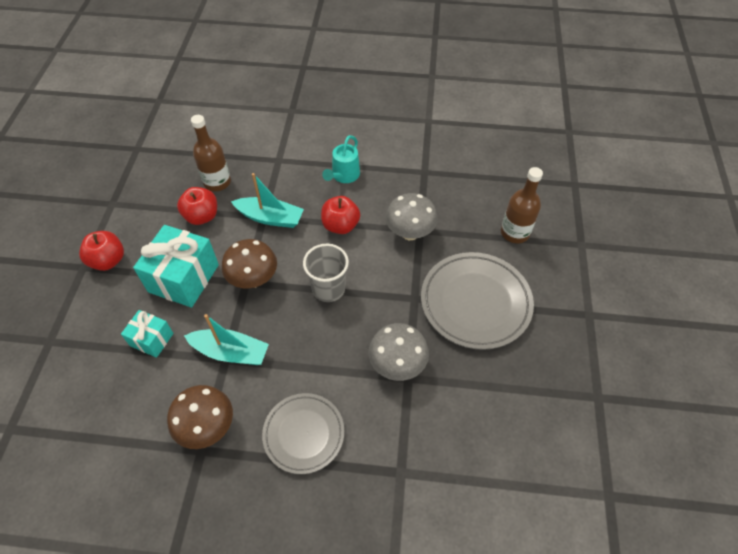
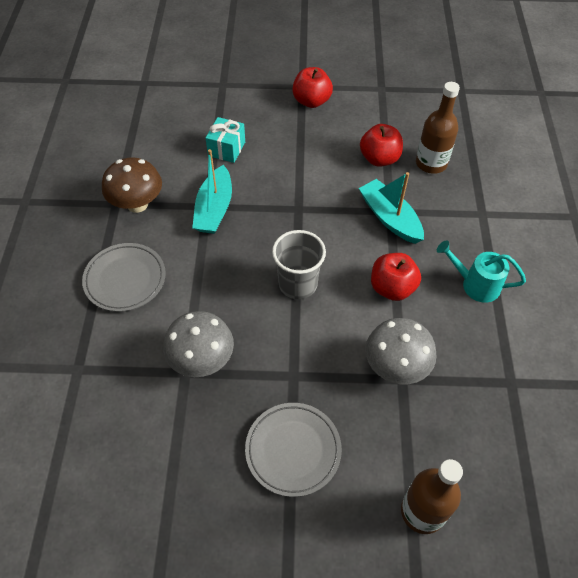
camera: 85 degrees right, 0 degrees up
(184, 278) = (297, 159): turquoise gift -> none
(253, 279) = (303, 214): brown mushroom -> none
(270, 218) = (389, 218): turquoise boat -> turquoise boat turned 135 degrees clockwise
(475, 302) = (293, 450): grey plate -> grey plate, size x0.64

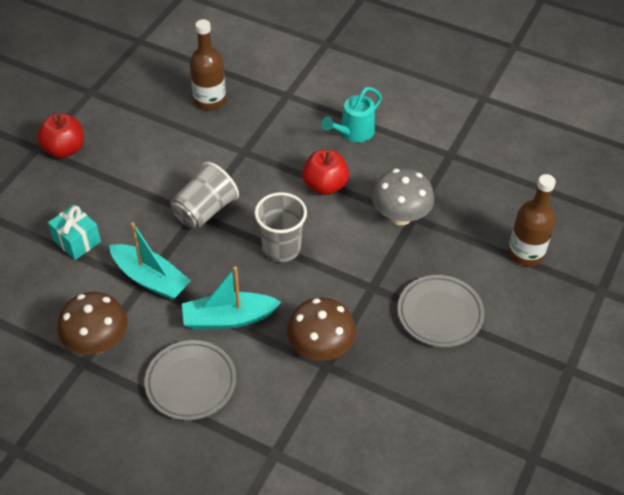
camera: 65 degrees left, 5 degrees down
(202, 360) = (320, 348): grey mushroom -> brown mushroom
(305, 213) = (205, 211): none -> grey cup
(379, 159) = (178, 132): red apple -> none
(389, 218) = (251, 155): turquoise boat -> turquoise boat (228, 318)

